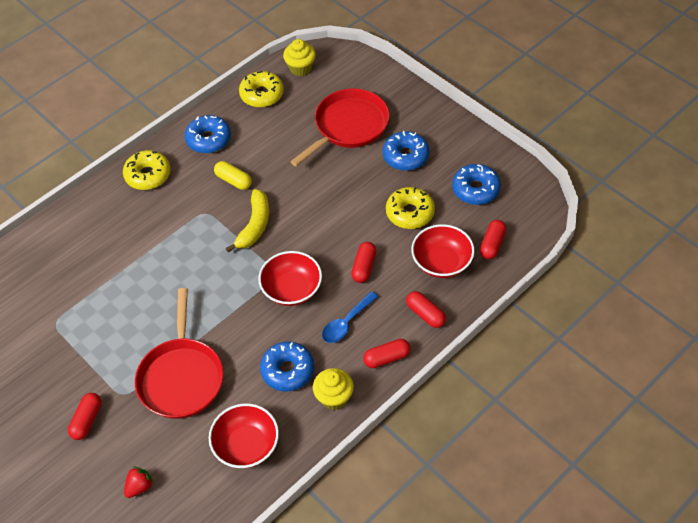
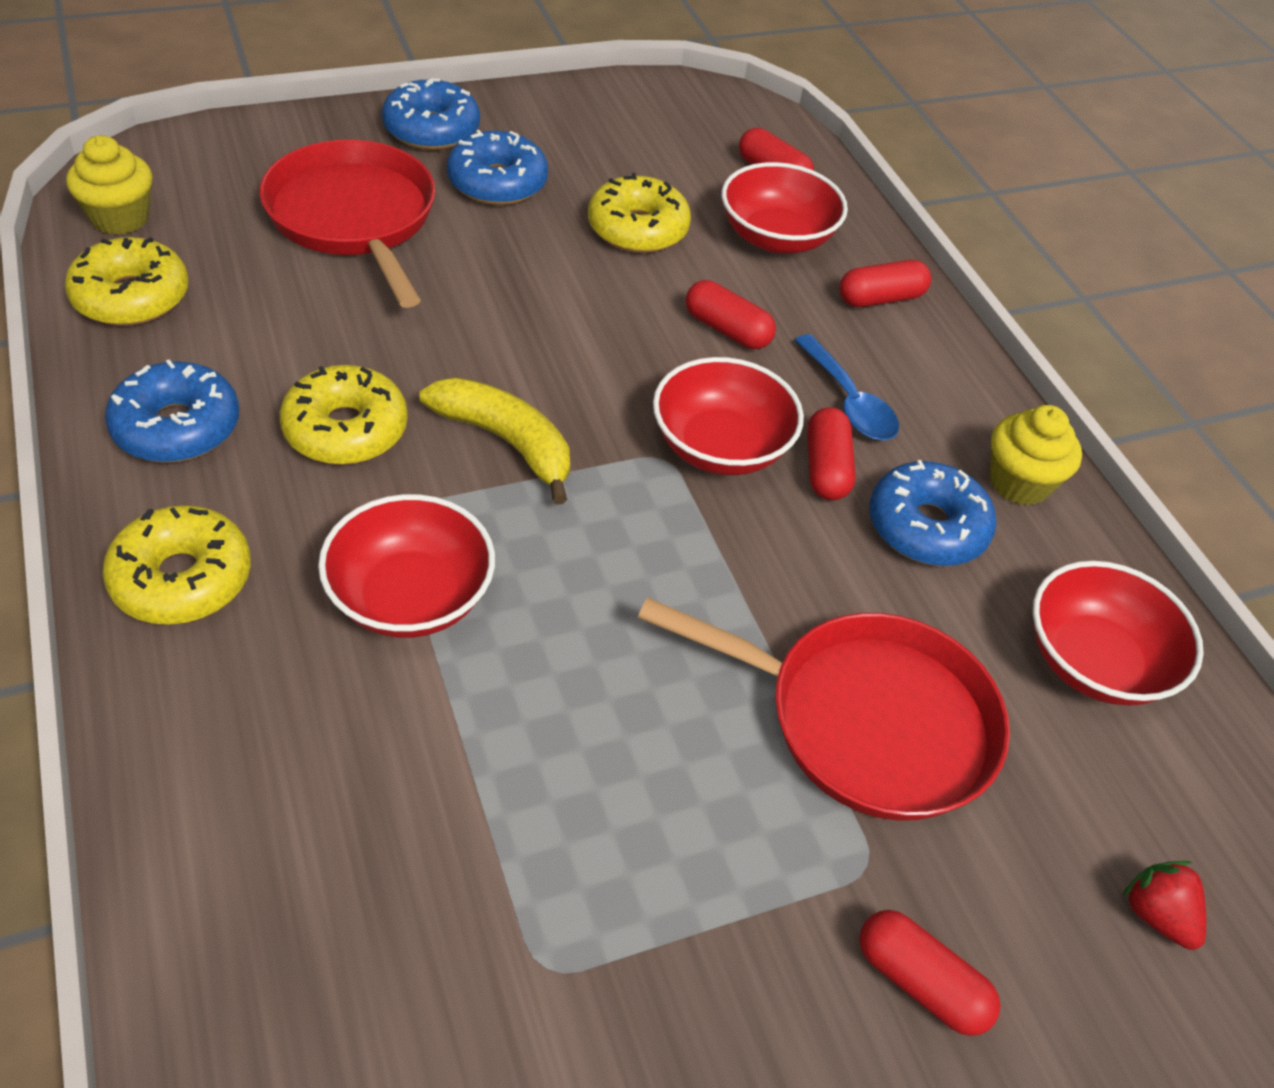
camera: 75 degrees left, 5 degrees down
(170, 232) = (410, 597): none -> red bowl
(233, 180) = (346, 430): yellow capsule -> yellow donut
(386, 358) = (956, 380): red capsule -> red capsule (826, 468)
(475, 189) = (641, 143): blue donut -> blue donut (431, 129)

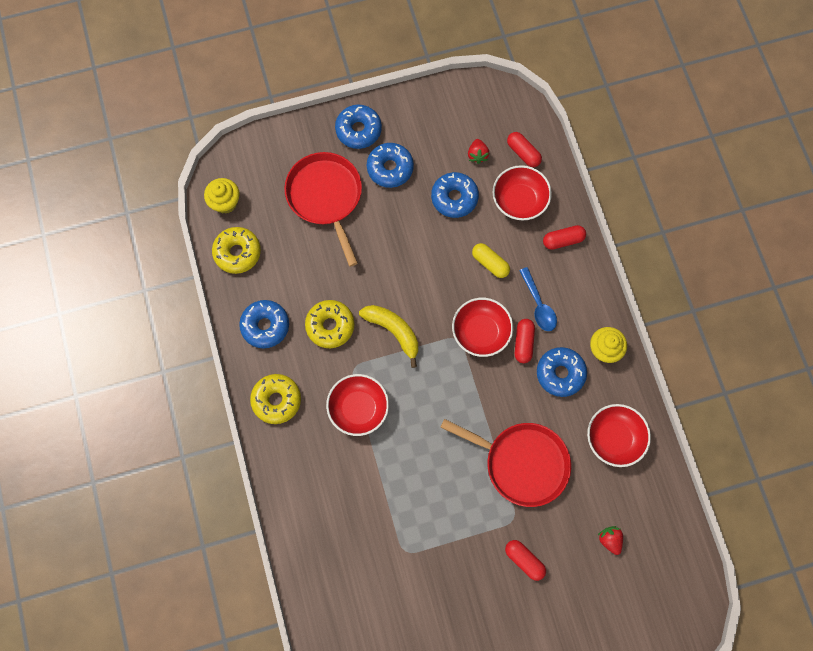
camera: 10 degrees right, 25 degrees up
(637, 229) = (454, 198): yellow donut -> blue donut
(680, 172) = (477, 155): none -> red strawberry
(727, 330) = (490, 263): red capsule -> yellow capsule

